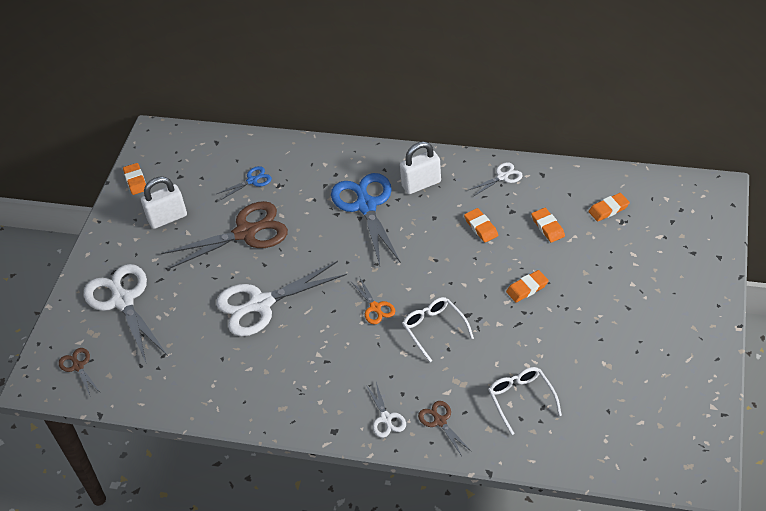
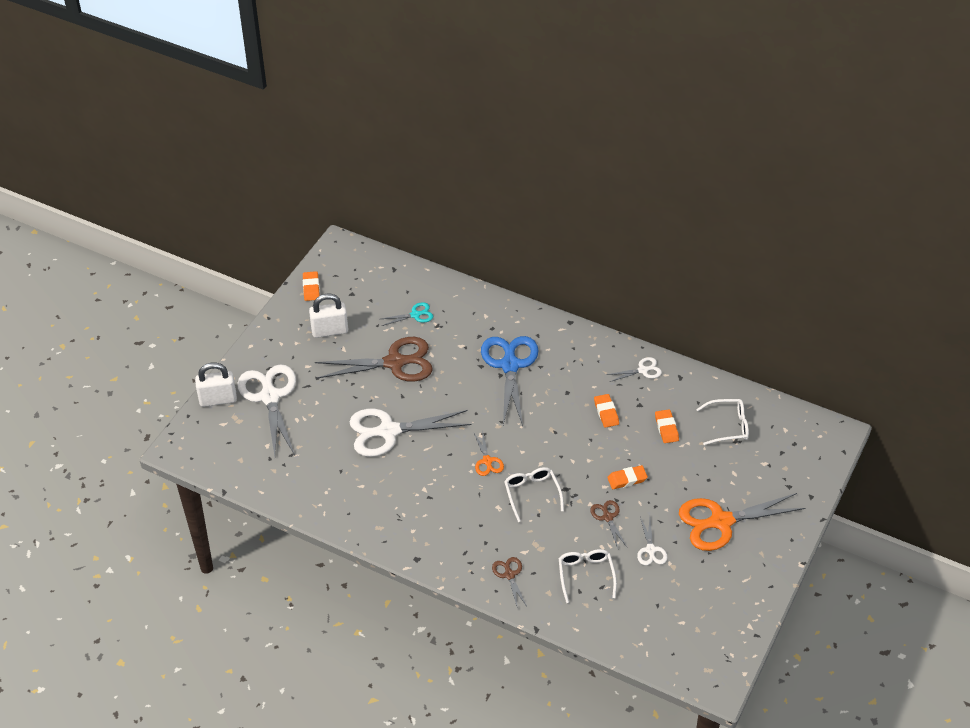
camera: 10 degrees right, 0 degrees up
(78, 366) = (216, 445): brown scissors -> brown scissors (607, 517)
(252, 180) = (415, 315): blue scissors -> turquoise scissors
(386, 418) = (464, 560): white scissors -> white scissors (650, 550)
(421, 184) = (566, 358): white padlock -> white padlock (218, 399)
(608, 209) = (728, 426): orange eraser -> white glasses
(639, 306) = (720, 522): none -> orange scissors

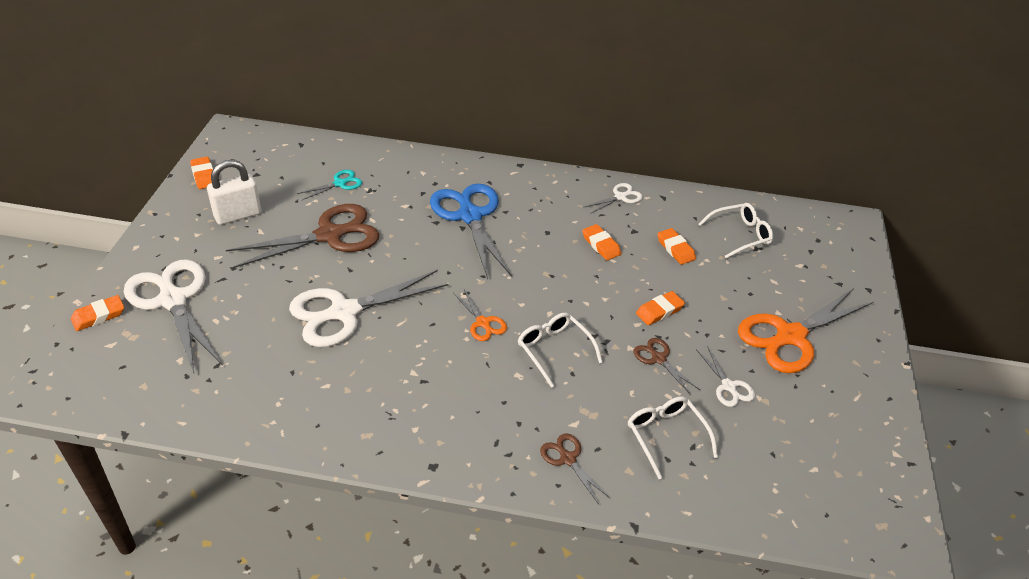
camera: 20 degrees left, 5 degrees down
(218, 399) = (98, 316): white padlock -> orange eraser

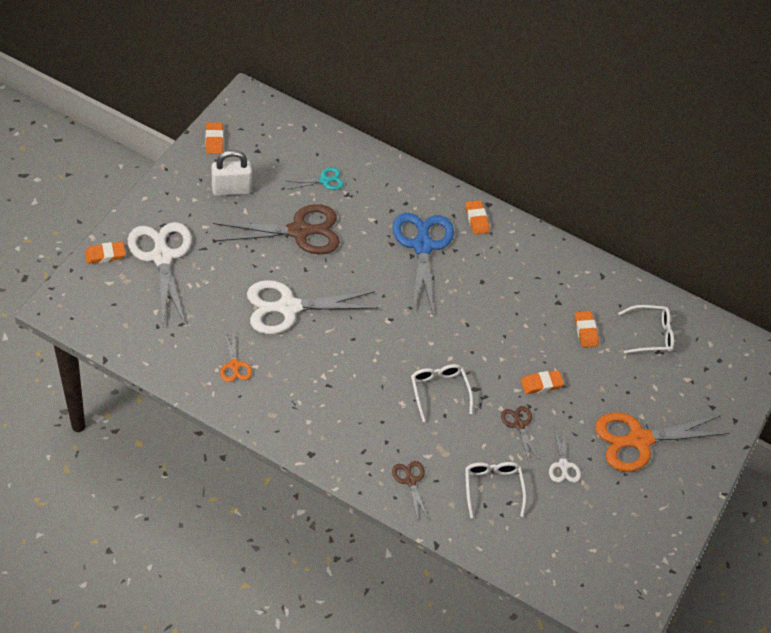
camera: 15 degrees right, 10 degrees up
(483, 323) = (393, 350): orange scissors -> orange scissors (234, 365)
(601, 245) = (522, 308): orange eraser -> orange eraser (476, 219)
(620, 197) = (563, 264): white scissors -> none

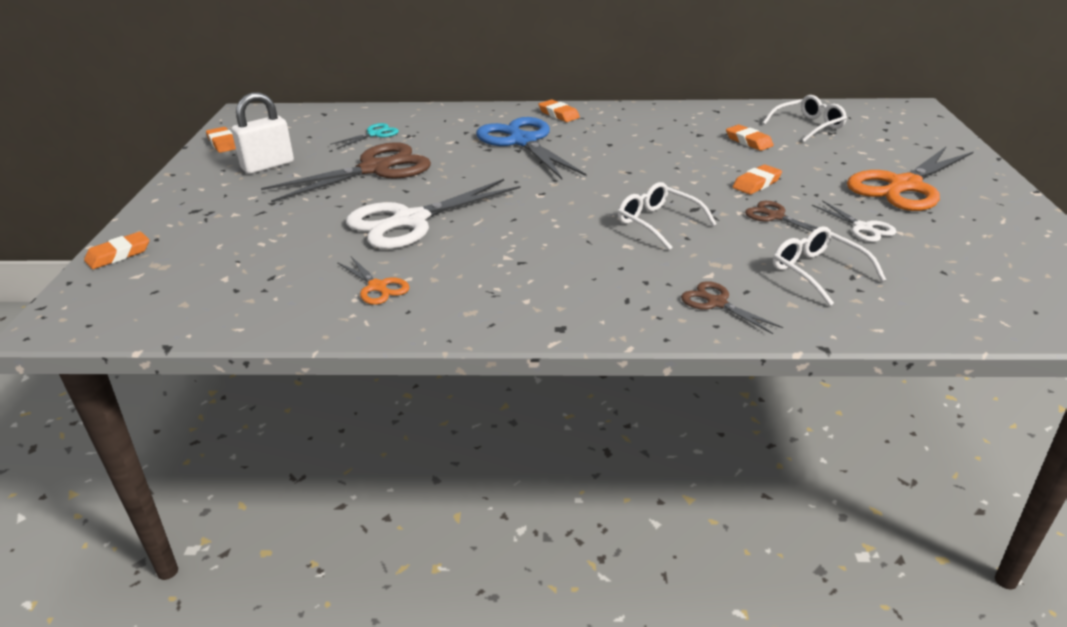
camera: 20 degrees left, 20 degrees down
(162, 256) = (206, 233): white scissors -> none

